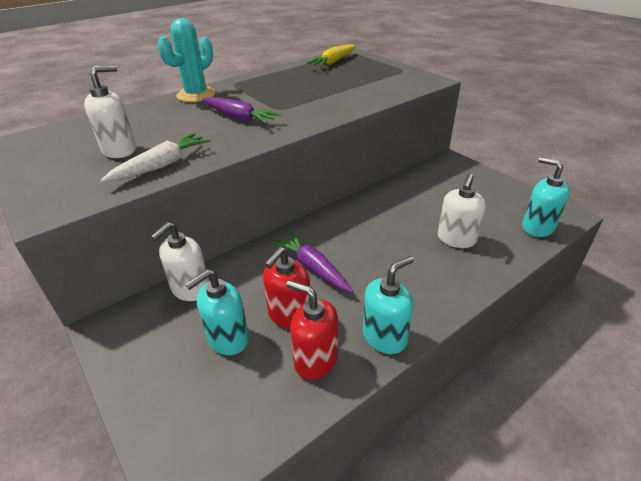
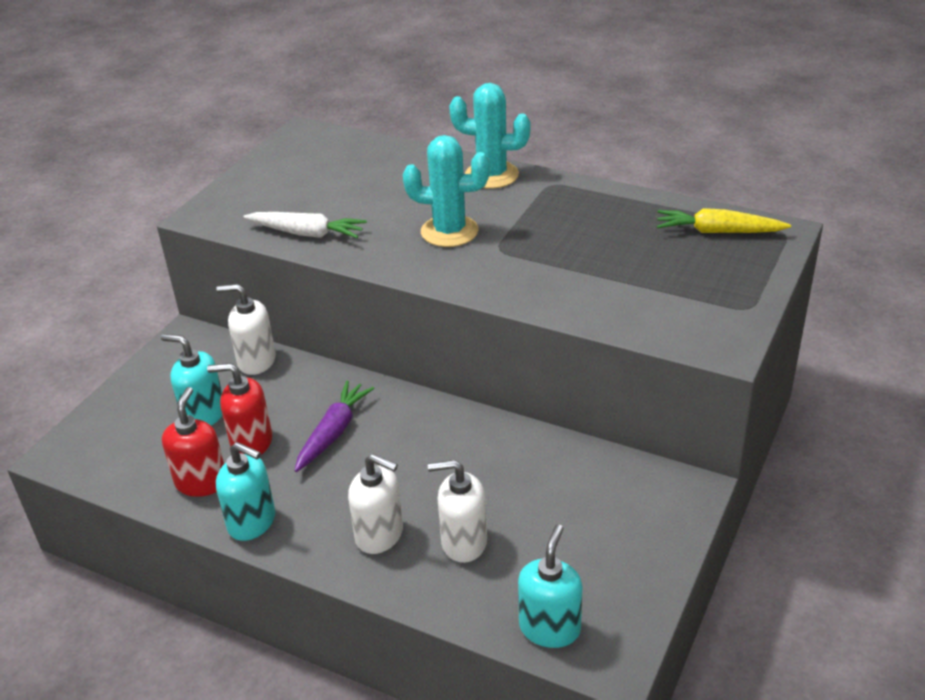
camera: 65 degrees right, 0 degrees up
(120, 150) = (322, 196): white soap dispenser -> white soap dispenser (380, 535)
(239, 118) = (449, 231): purple carrot -> turquoise cactus

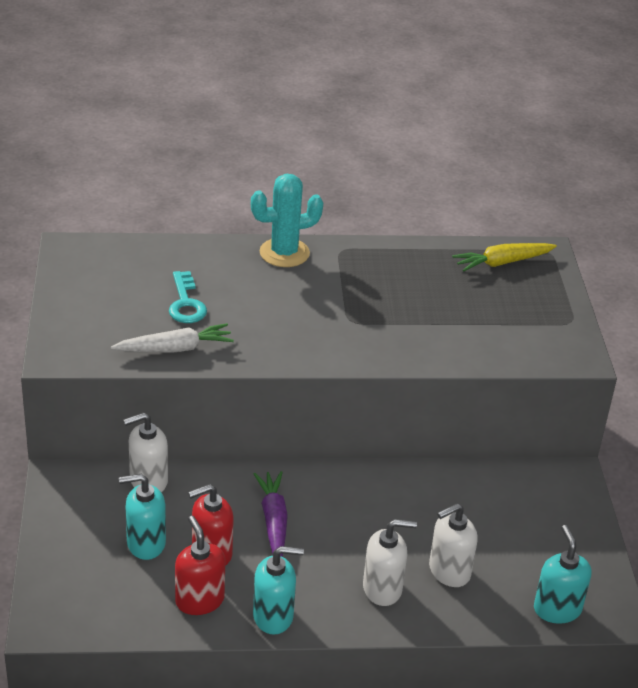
camera: 35 degrees left, 0 degrees up
(356, 198) = (186, 303): none -> turquoise key
(449, 231) = (297, 315): turquoise cactus -> none

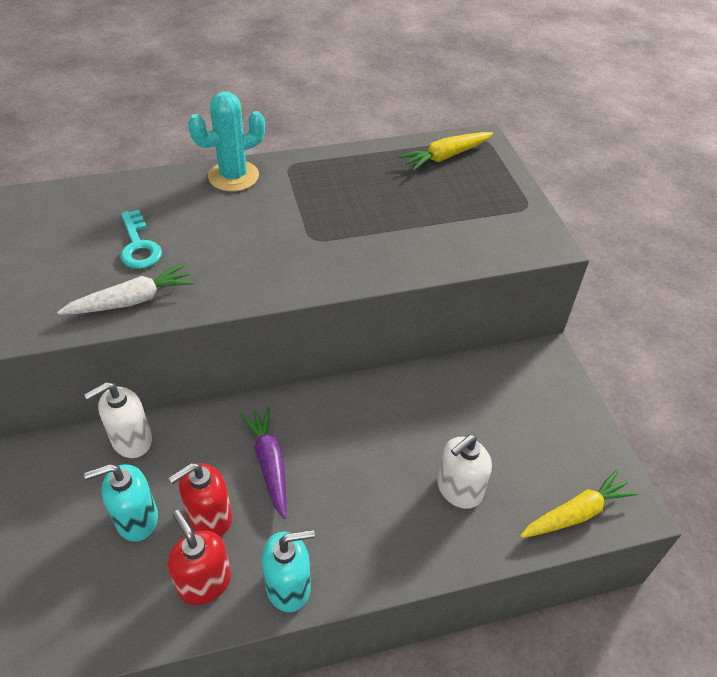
camera: 10 degrees left, 10 degrees up
(382, 589) = (397, 525): white soap dispenser -> none
(557, 609) = (576, 513): turquoise soap dispenser -> yellow carrot

